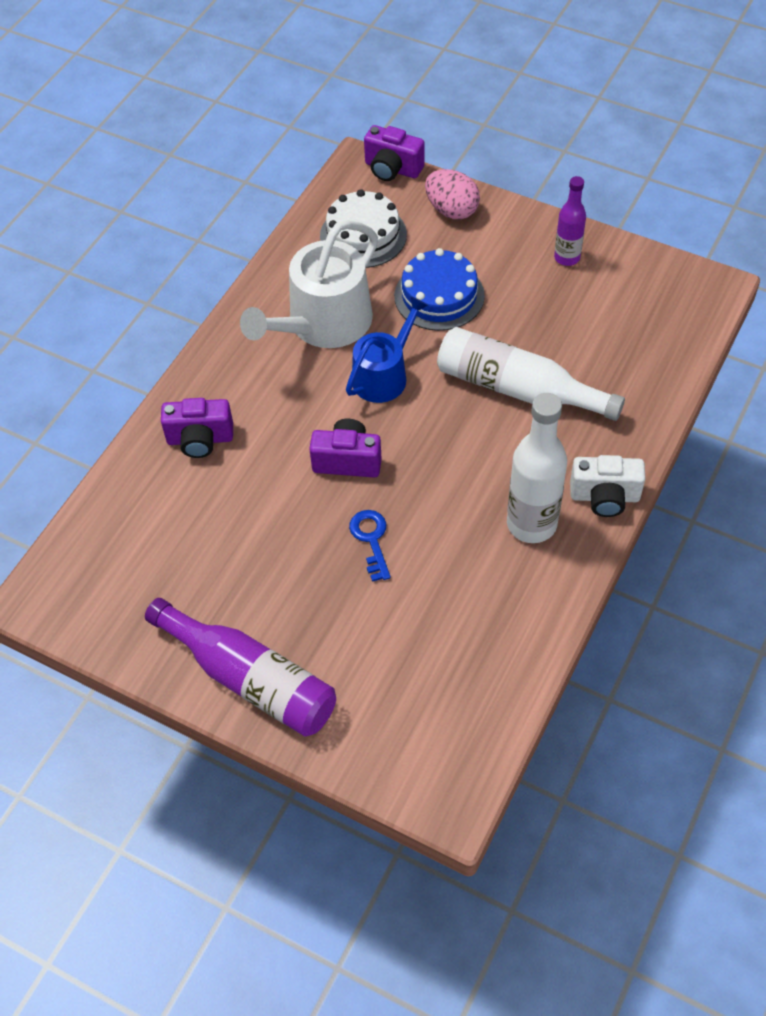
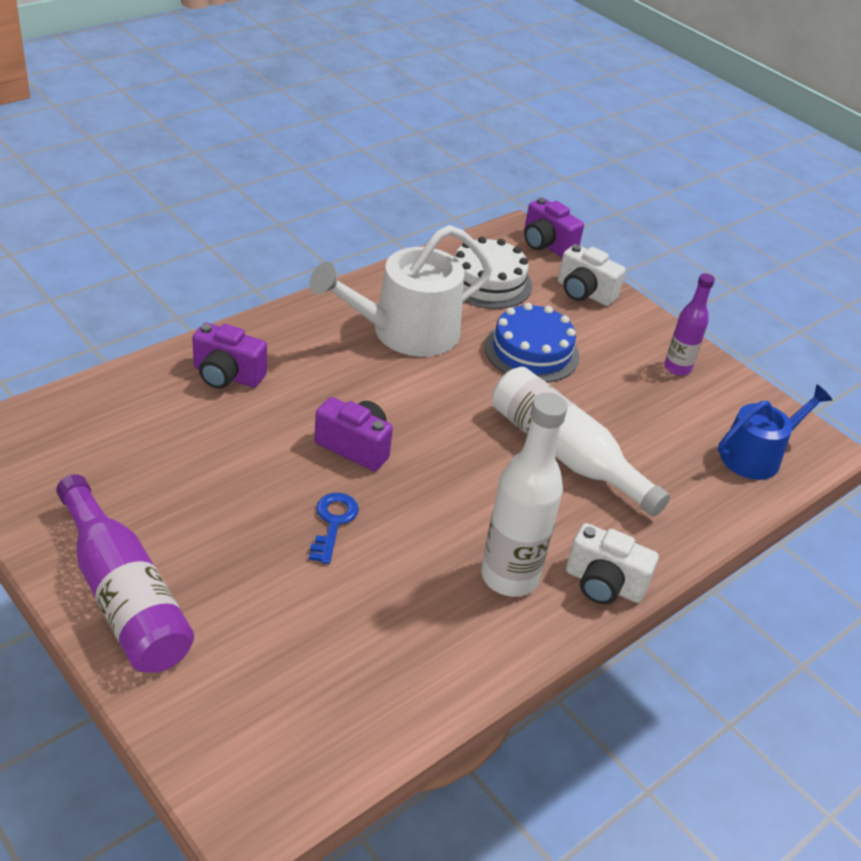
camera: 15 degrees right, 15 degrees down
(384, 375) = (437, 392): blue watering can -> blue watering can (756, 455)
(451, 210) = (584, 293): pink egg -> white camera

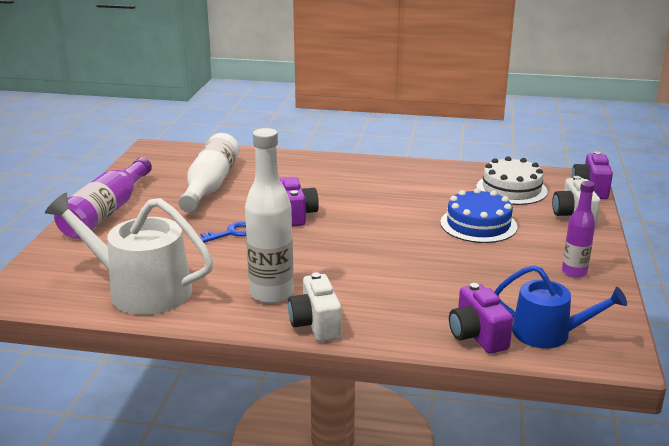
camera: 55 degrees right, 15 degrees down
(227, 375) = (289, 169): purple camera -> purple camera (477, 336)
(406, 332) = (414, 189): white watering can -> white watering can (141, 290)
(565, 454) = (408, 269): white bottle -> white bottle (210, 185)

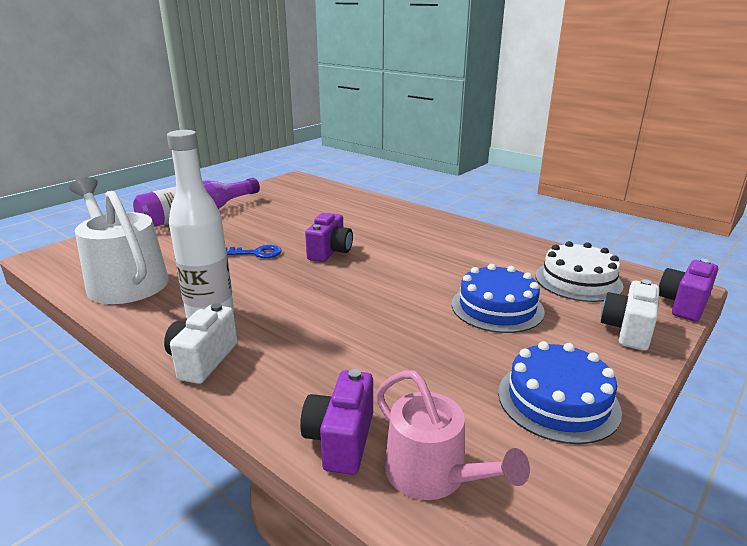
camera: 30 degrees right, 0 degrees up
(210, 185) = (296, 212): white bottle -> none
(548, 333) = (433, 474): blue watering can -> pink watering can
(574, 272) = (558, 400): purple bottle -> blue cake

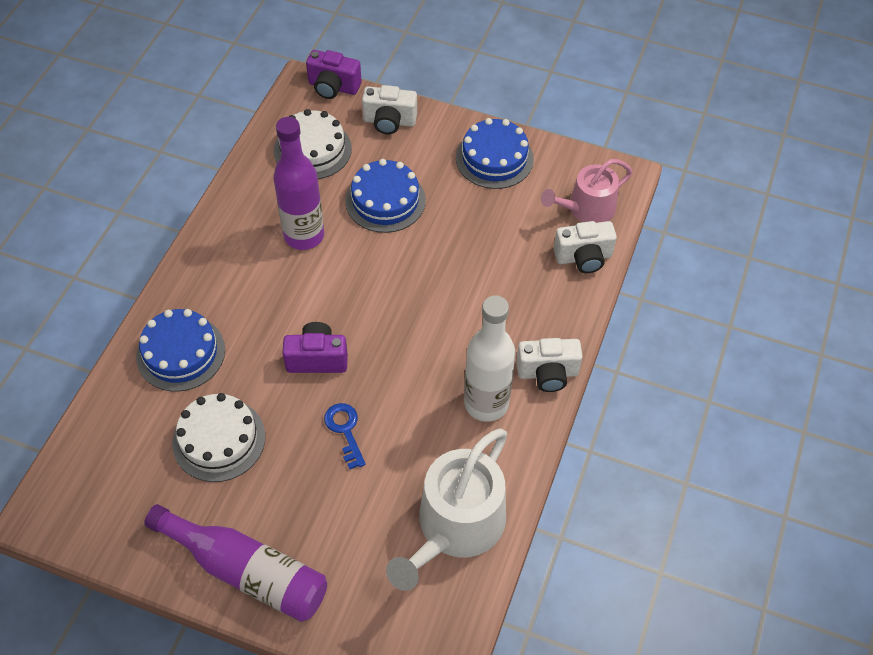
camera: 110 degrees left, 30 degrees up
(294, 216) = (219, 439): none -> white cake
(341, 440) = (583, 257): purple camera -> white camera
(373, 213) = (181, 353): none -> blue cake
(433, 474) = (586, 208): pink watering can -> pink watering can turned 150 degrees counterclockwise
(464, 263) = (304, 236): none -> purple bottle

